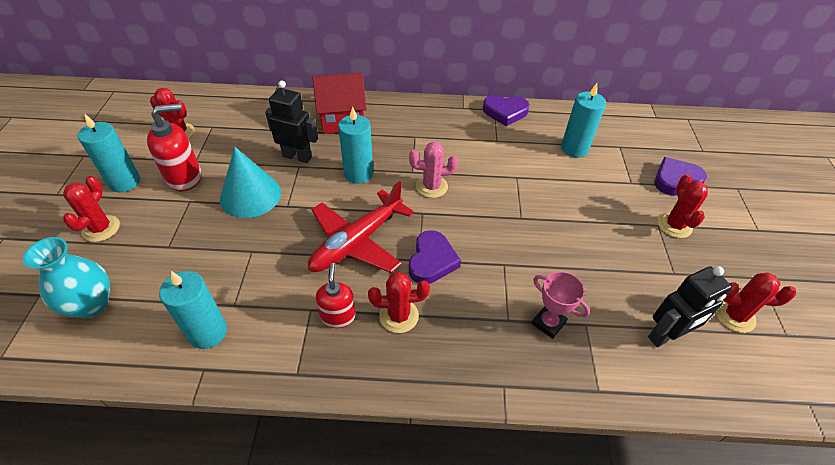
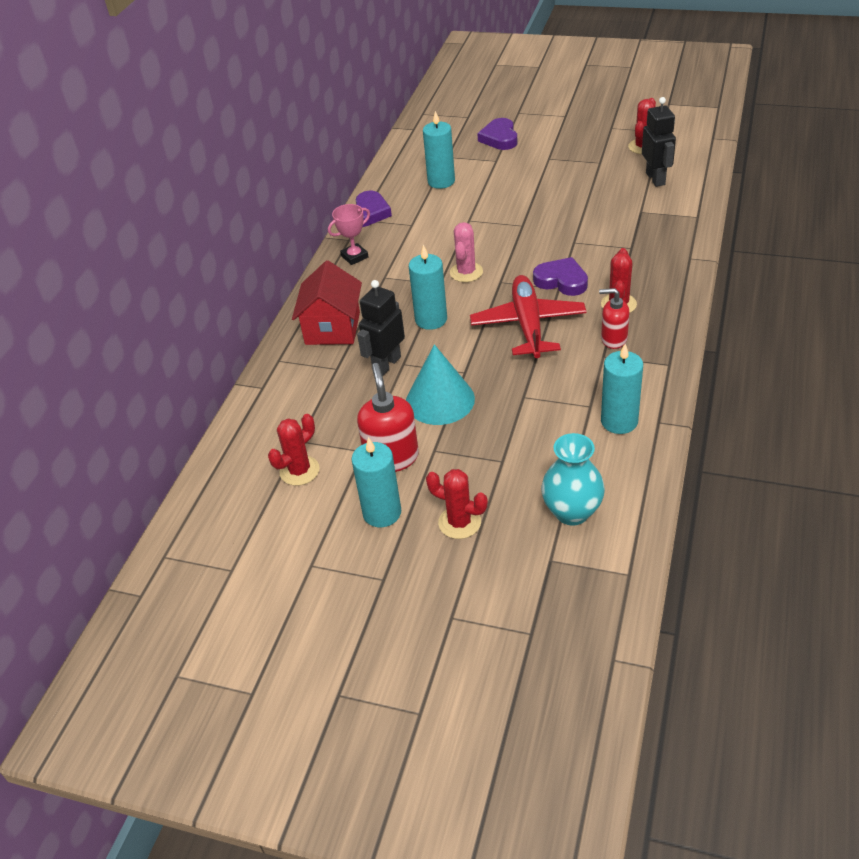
camera: 70 degrees left, 5 degrees down
(357, 242) = (528, 325): red plane -> red plane turned 150 degrees counterclockwise
(548, 323) = (637, 228): pink trophy -> pink trophy (354, 256)
(674, 225) = (551, 151): red cactus -> none

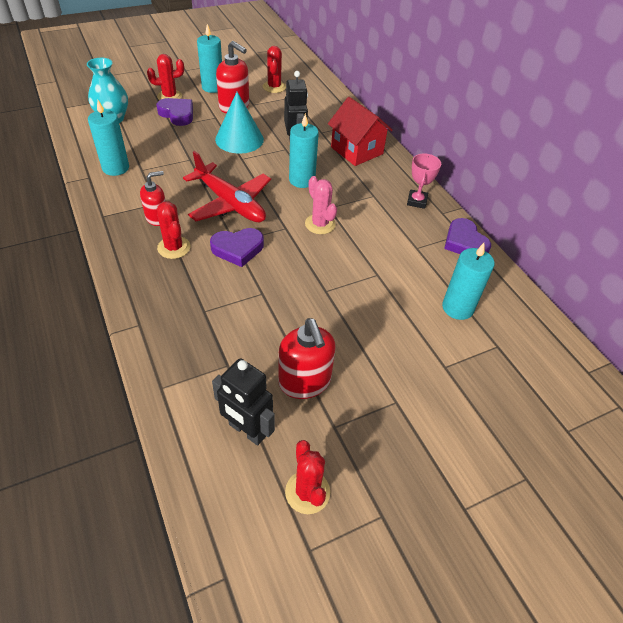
camera: 130 degrees right, 5 degrees up
(499, 138) = (485, 408): purple heart -> purple heart (177, 114)
(596, 185) = (304, 382): none -> red soap dispenser

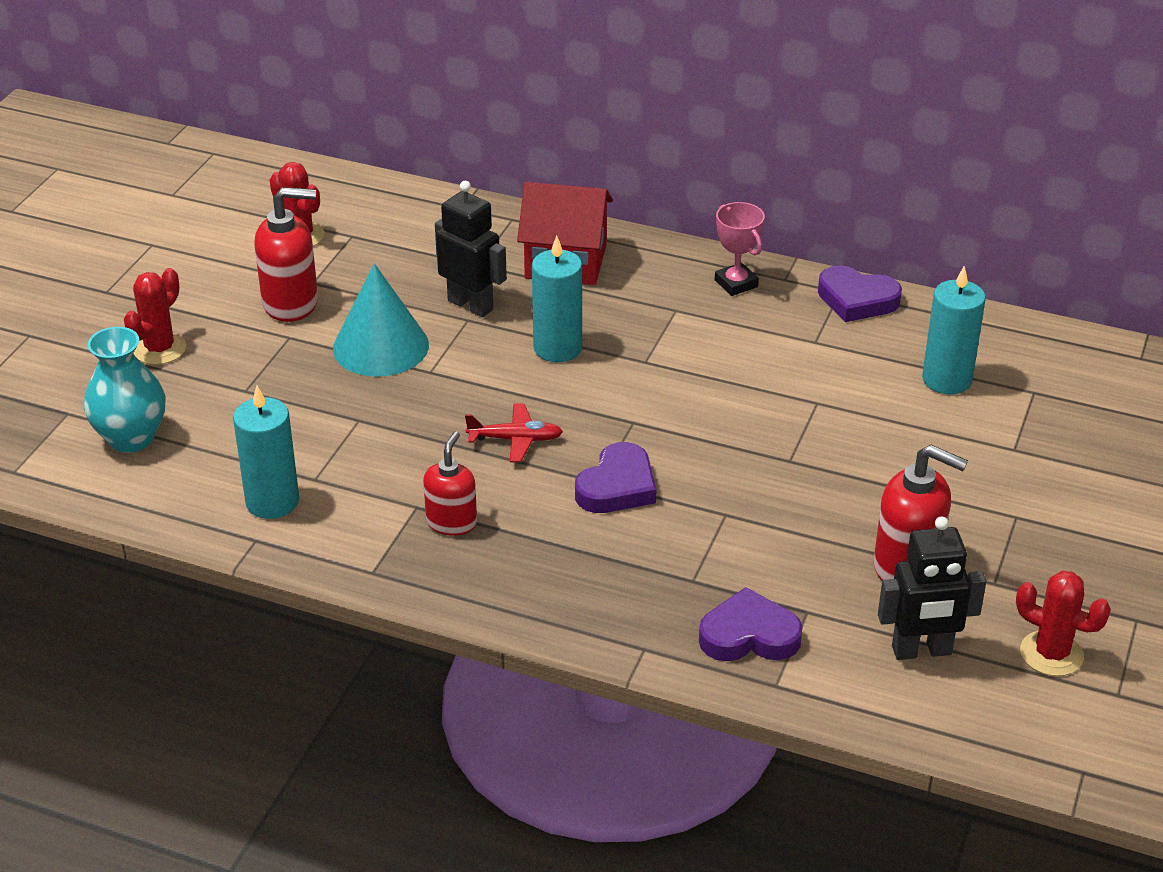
camera: 40 degrees left, 10 degrees down
(174, 247) = (536, 540): red cactus -> none
(177, 114) = (223, 368): purple heart -> purple heart (749, 635)
(212, 87) = (203, 293): turquoise candle -> none
(230, 203) = (515, 439): red plane -> red plane, size x0.50
(320, 224) = (667, 389): pink cactus -> none

